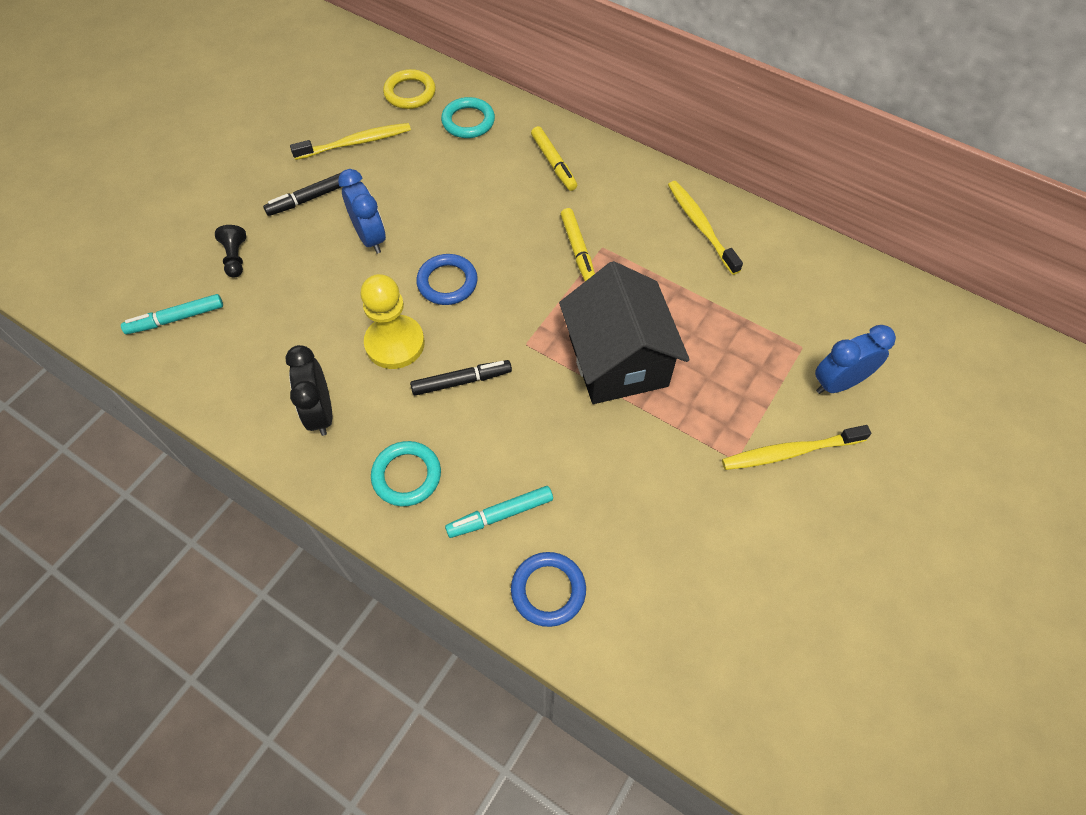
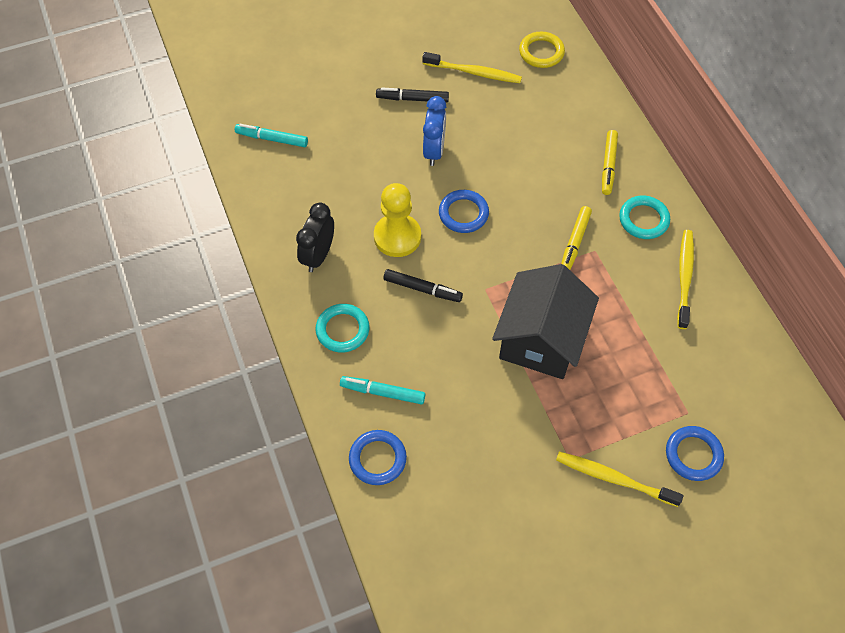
camera: 35 degrees right, 0 degrees up
(236, 258) = (336, 116): black pawn -> none
(468, 121) = (568, 98): turquoise ring -> turquoise ring (643, 219)
(838, 383) = (693, 455): blue clock -> blue ring

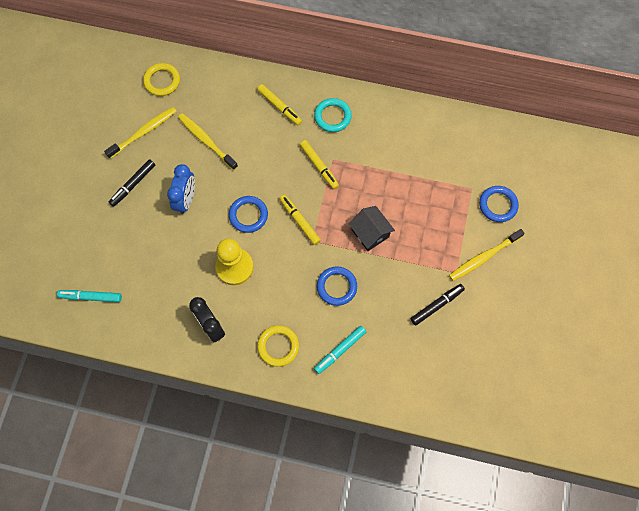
camera: 55 degrees left, 10 degrees up
(272, 139) = (91, 297): turquoise marker -> turquoise marker turned 45 degrees clockwise
(342, 330) = (278, 346): turquoise ring -> yellow ring
(377, 459) = (382, 383): blue ring -> blue ring (336, 287)
(422, 289) = (285, 278): black marker -> black marker (436, 305)
(434, 151) = (186, 200): blue clock -> blue clock turned 60 degrees clockwise
(496, 263) = (299, 221): none -> yellow marker
(541, 339) = (370, 233): black house -> black house, size x0.55
(684, 278) = (387, 125): yellow toothbrush -> yellow toothbrush (206, 141)

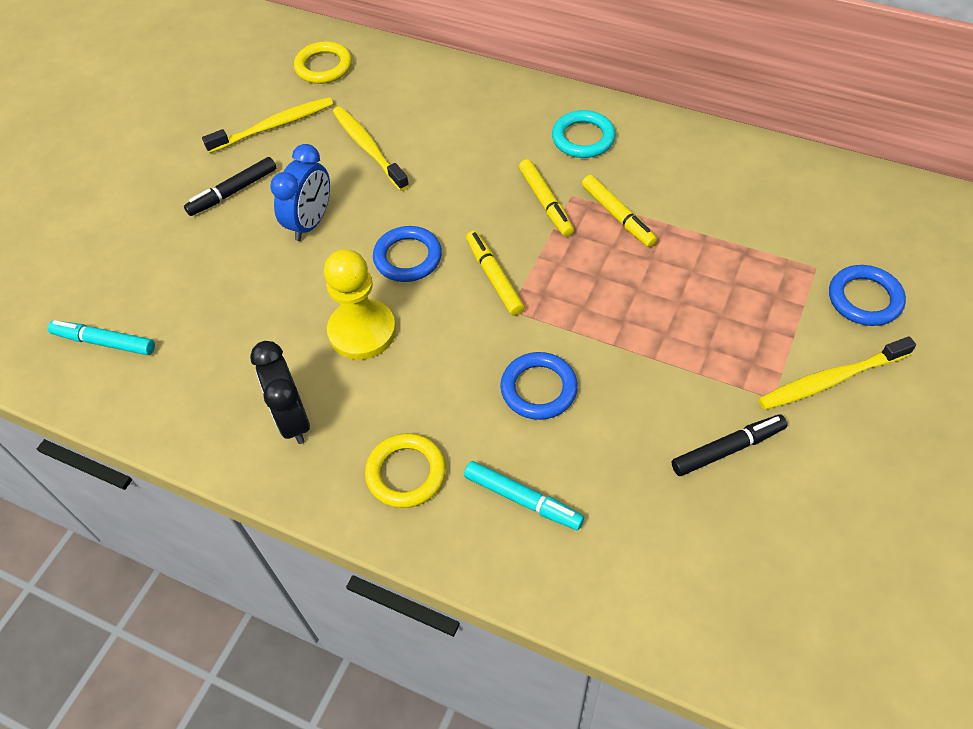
camera: 15 degrees right, 15 degrees down
(279, 107) = (498, 117): yellow marker -> yellow marker (618, 216)
(340, 350) = (523, 499): turquoise marker -> turquoise marker turned 120 degrees counterclockwise
(370, 233) = (617, 312): black house -> none

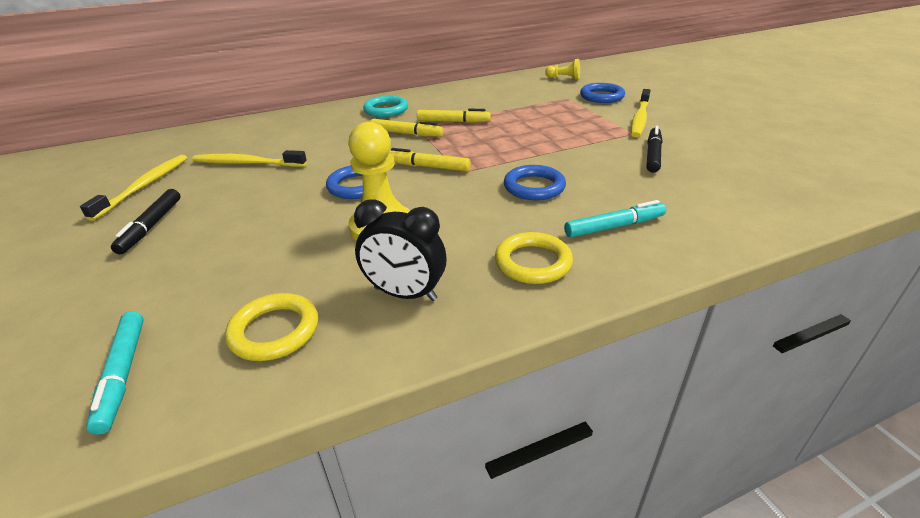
camera: 50 degrees left, 20 degrees down
(104, 342) = (123, 374): turquoise marker -> turquoise marker turned 75 degrees counterclockwise
(311, 223) = (253, 207): blue clock -> none
(324, 67) = (151, 151): yellow ring -> yellow ring (274, 331)
(886, 220) = (564, 78): none -> yellow pawn

